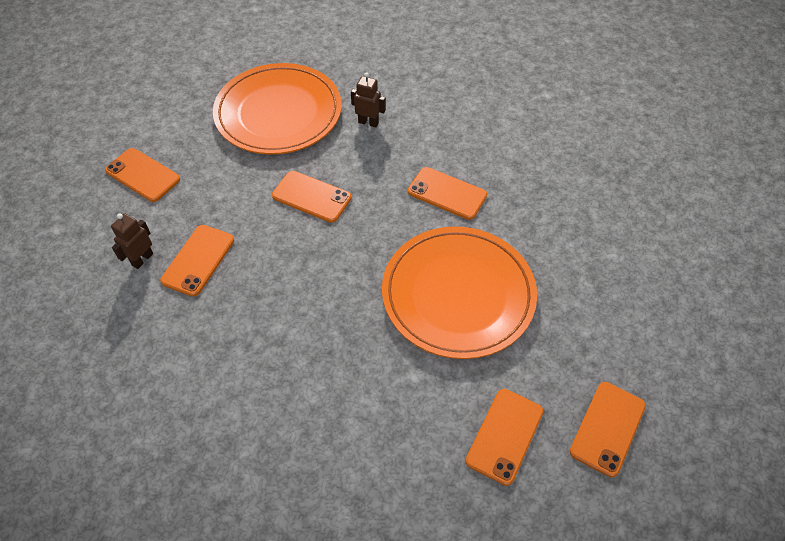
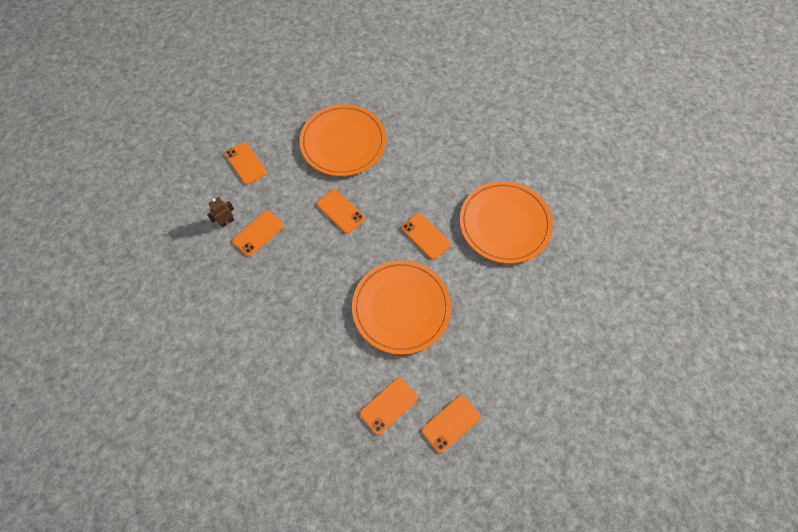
camera: 20 degrees right, 10 degrees up
(368, 122) = (397, 167): brown robot -> none
(545, 149) = (504, 224): none -> orange plate

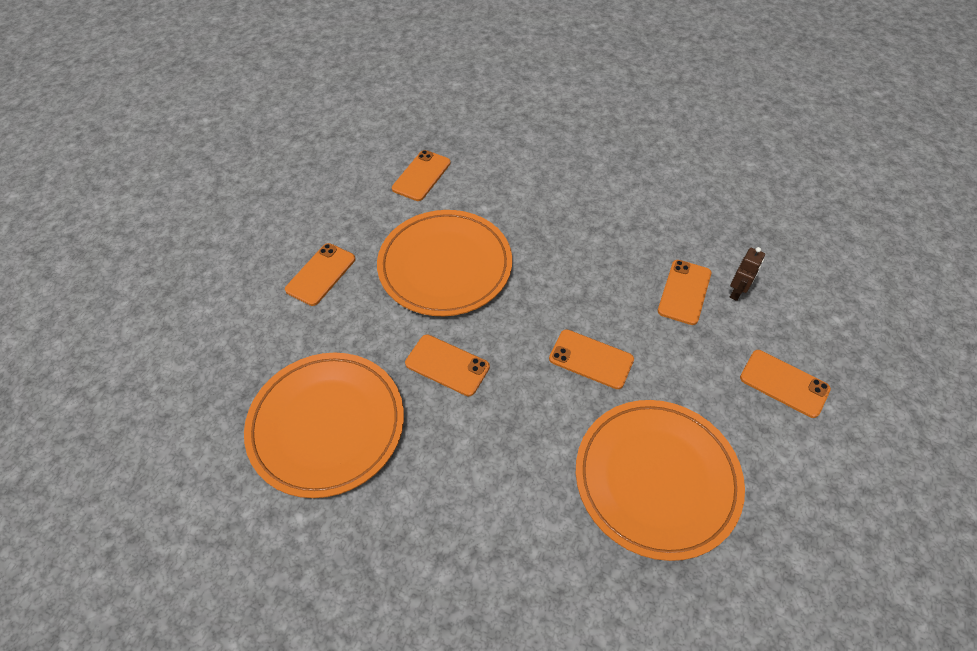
camera: 160 degrees right, 10 degrees down
(450, 423) = (348, 181): orange phone -> orange phone (321, 274)

